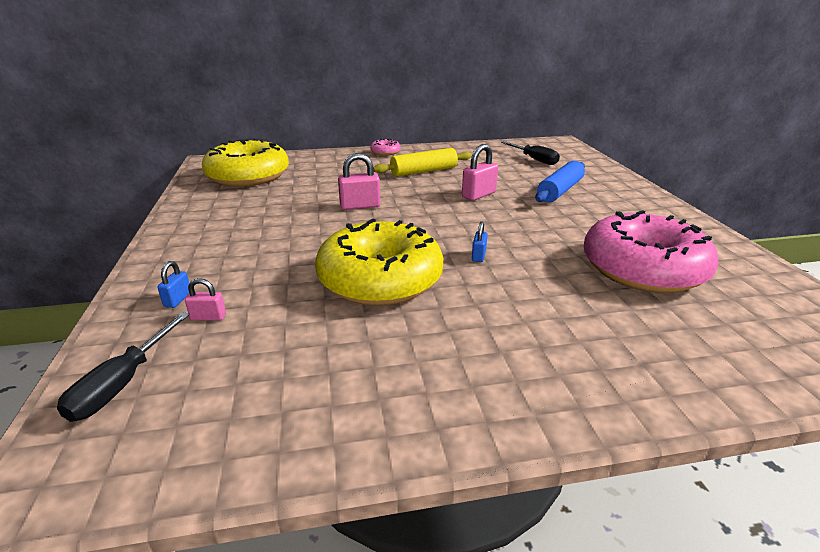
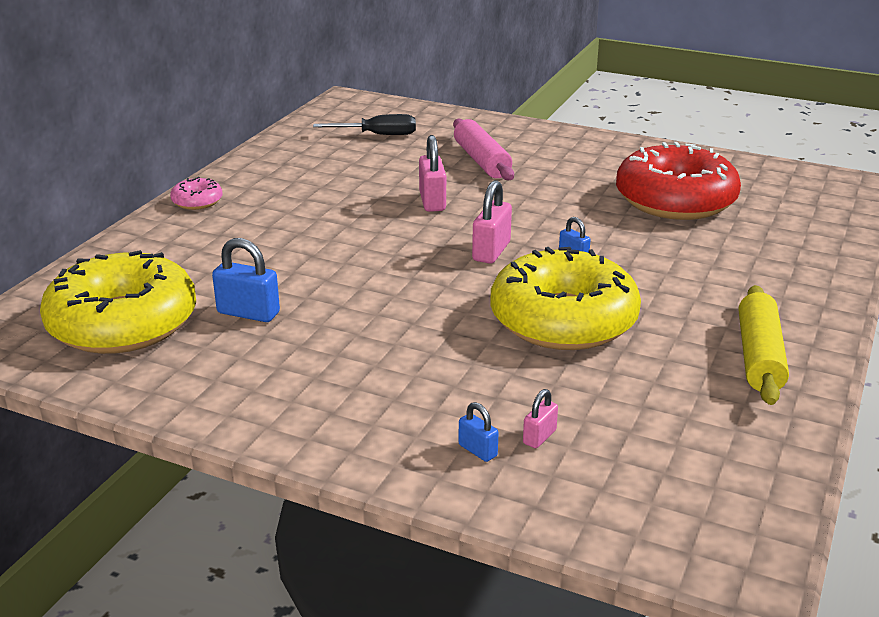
camera: 55 degrees left, 0 degrees up
(123, 383) = (624, 509): black screwdriver -> none
(285, 195) = (248, 313): none -> blue padlock
(360, 206) = (364, 275): pink padlock -> pink padlock (491, 251)
(424, 171) = (312, 203): yellow rolling pin -> yellow rolling pin (759, 356)
(560, 191) = (482, 161): blue rolling pin -> pink rolling pin
(643, 268) = (675, 200): pink donut -> red donut

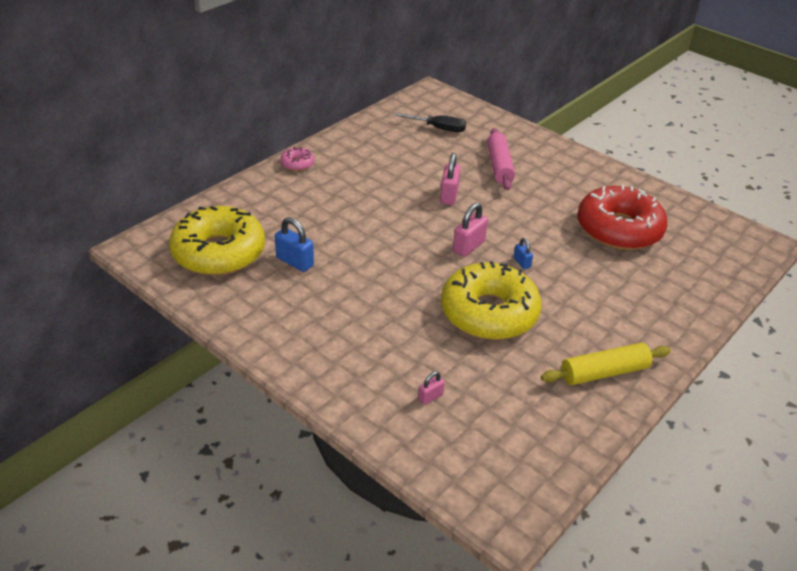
camera: 15 degrees right, 10 degrees up
(477, 450) = (388, 397): blue padlock -> none
(759, 356) = (604, 372): yellow rolling pin -> yellow rolling pin turned 45 degrees clockwise

